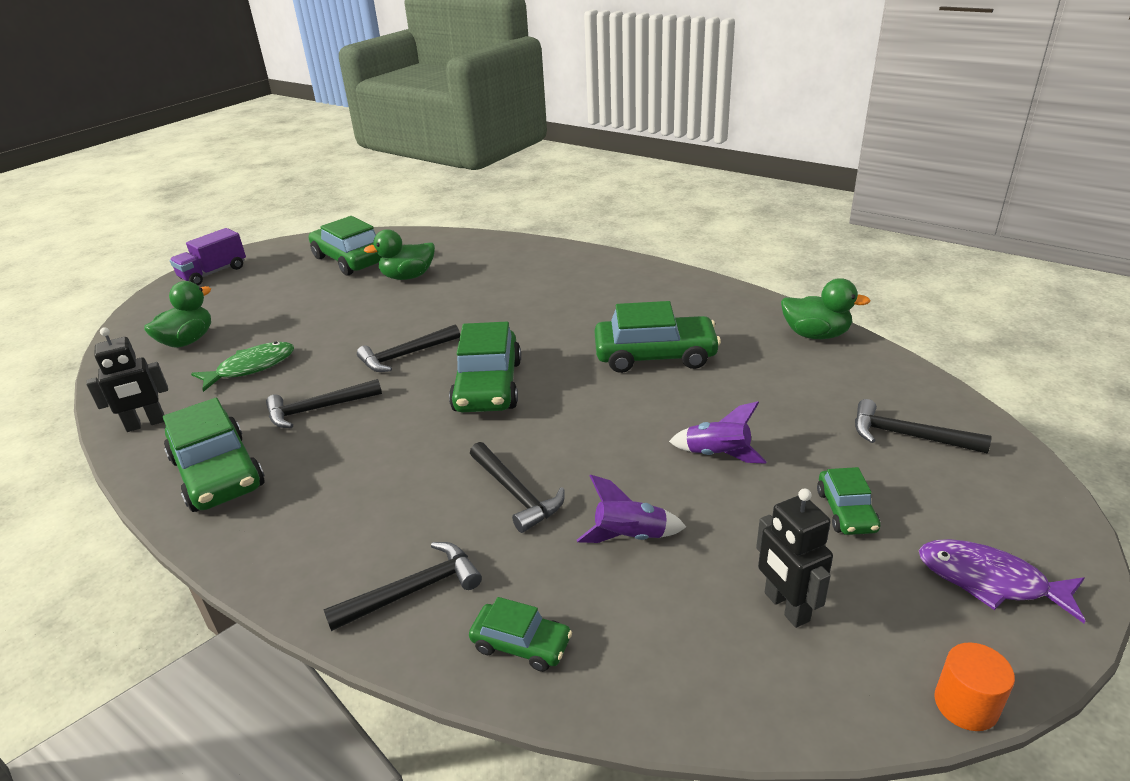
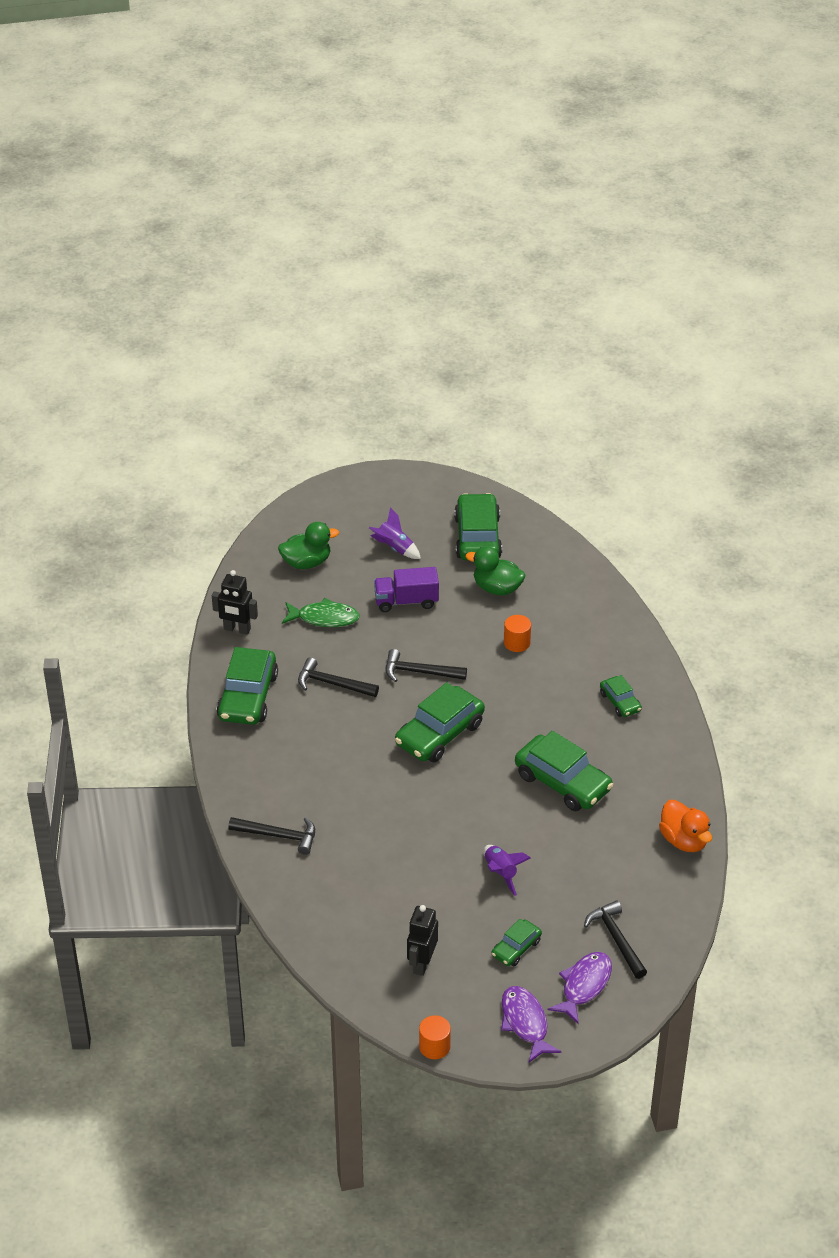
camera: 40 degrees right, 10 degrees up
(213, 273) = (374, 488): purple truck -> purple truck (406, 601)
(473, 296) = (517, 643): none -> orange cylinder
(516, 493) = (375, 819): black hammer -> none
(521, 644) = (297, 893): green car -> green car (620, 702)
(629, 537) = (399, 882): purple rocket -> purple rocket (394, 548)
(815, 335) = (684, 840): green duck -> orange duck
(962, 496) = (584, 985): none -> purple fish

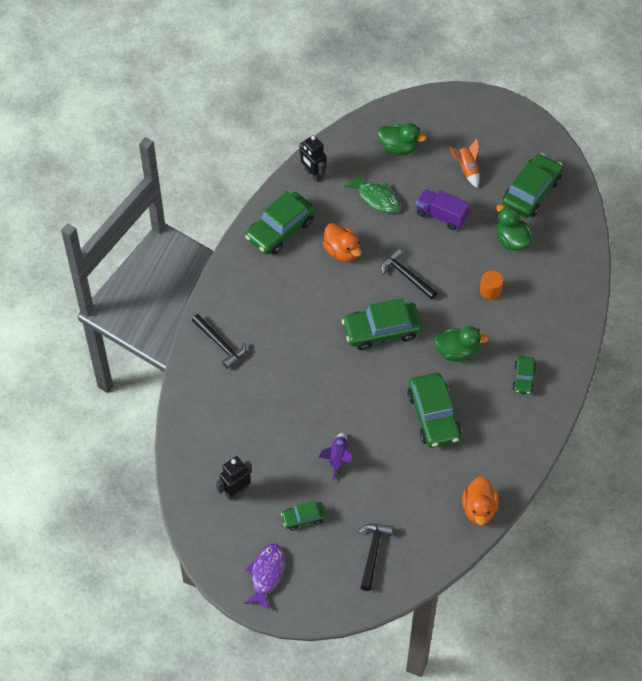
camera: 35 degrees right, 15 degrees up
(332, 684) = (342, 251): black hammer -> orange duck
(394, 548) = (467, 169): purple rocket -> orange rocket
(434, 1046) = (197, 554): orange cylinder -> none
(533, 713) = (457, 352): none -> green duck
(584, 985) = (324, 572): purple fish -> none

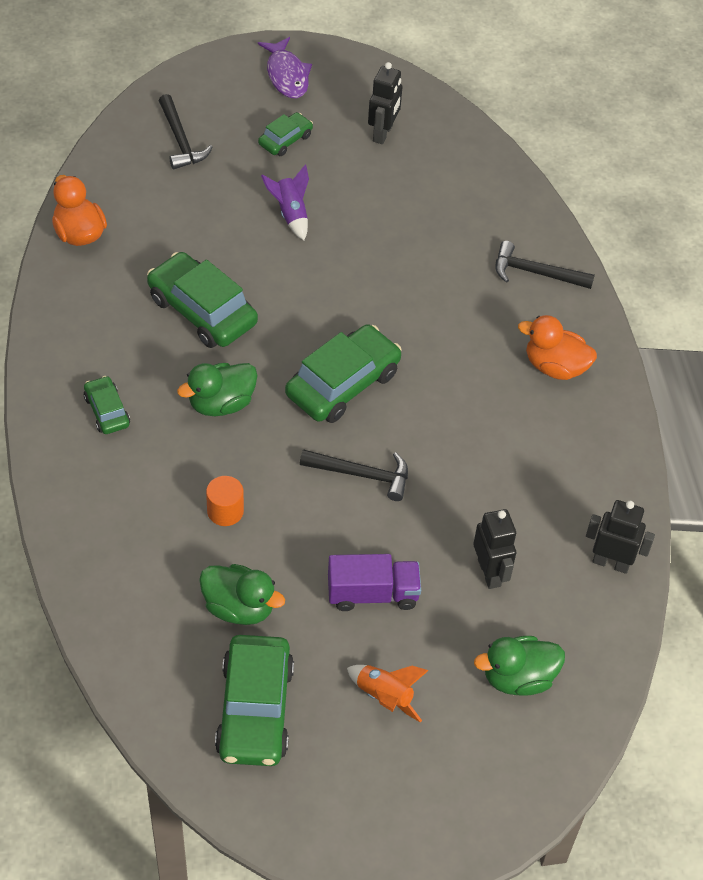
camera: 145 degrees right, 5 degrees down
(280, 229) = (586, 455): green car -> none
(342, 251) = (477, 465): orange duck -> orange duck (555, 367)
(376, 198) = (489, 573): green fish -> black robot

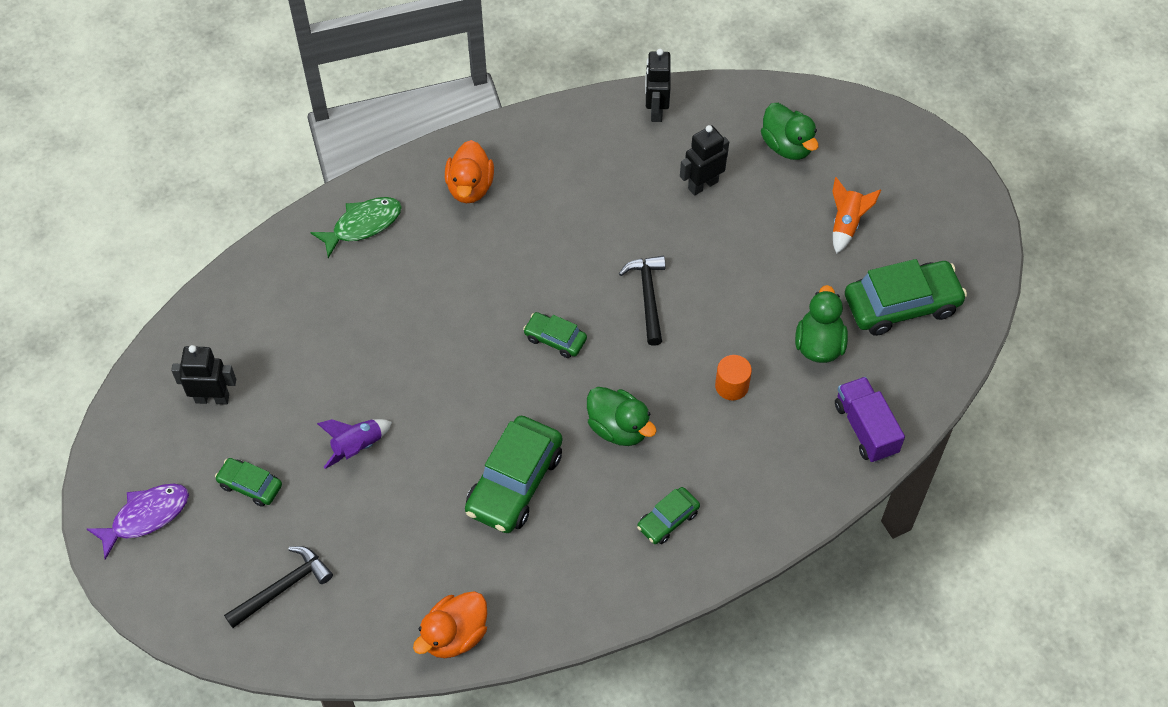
camera: 105 degrees left, 5 degrees up
(343, 384) = (555, 339): green car -> green car, size x0.53
(372, 594) = (760, 257): purple truck -> purple truck (865, 428)
(535, 273) = (363, 225): black hammer -> green fish

